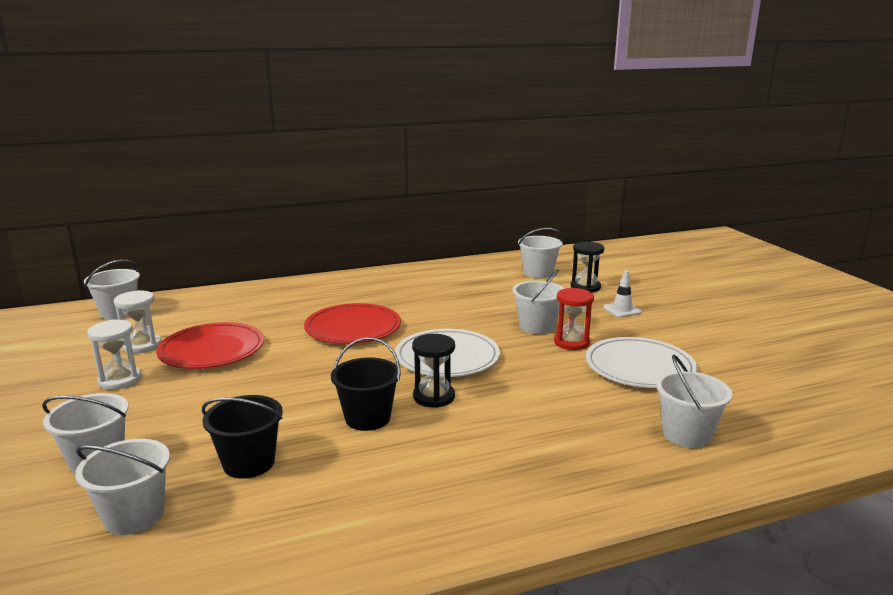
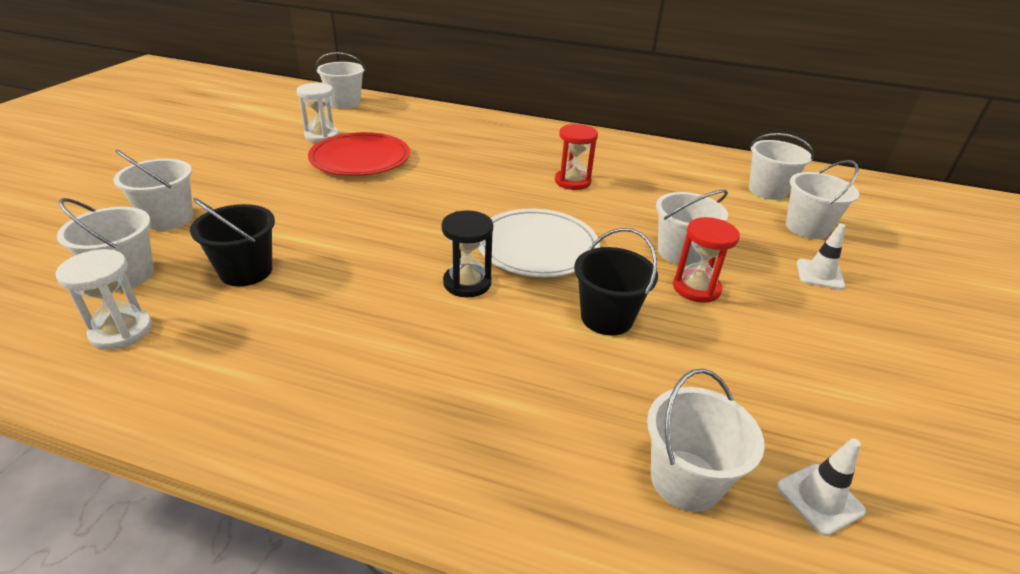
camera: 35 degrees right, 15 degrees up
(120, 380) = (270, 159): white hourglass -> white hourglass (121, 331)
(353, 328) = (493, 181): red plate -> none
(367, 418) = (383, 276): black bucket -> black bucket (607, 318)
(411, 308) = (572, 181): none -> red hourglass
(585, 287) = (807, 228): black hourglass -> white bucket
(639, 367) = (743, 357): white plate -> none
(745, 411) = (819, 499): none -> white traffic cone

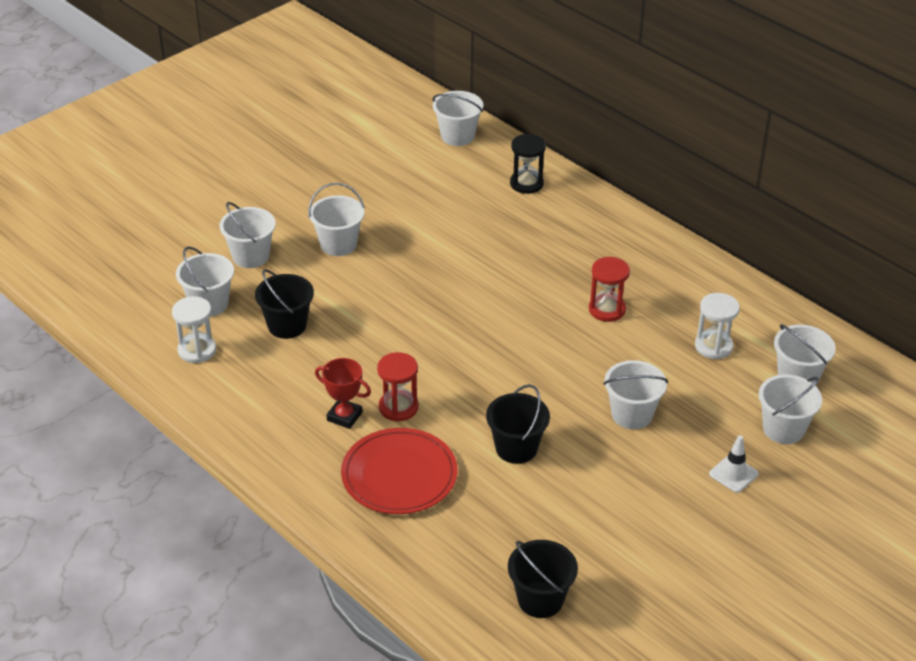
camera: 30 degrees right, 5 degrees up
(322, 136) = (410, 184): white hourglass -> white hourglass (713, 346)
(360, 158) = (429, 225): red plate -> red plate (399, 475)
(378, 348) = (344, 416): none -> red trophy
(467, 283) = (436, 386): black hourglass -> black hourglass (526, 183)
(537, 247) = (515, 371): white plate -> none
(685, 480) = (471, 560): white bucket -> white bucket (338, 244)
(696, 288) = (610, 449): red hourglass -> red hourglass (398, 407)
(819, 499) = (540, 599): white traffic cone -> black bucket

